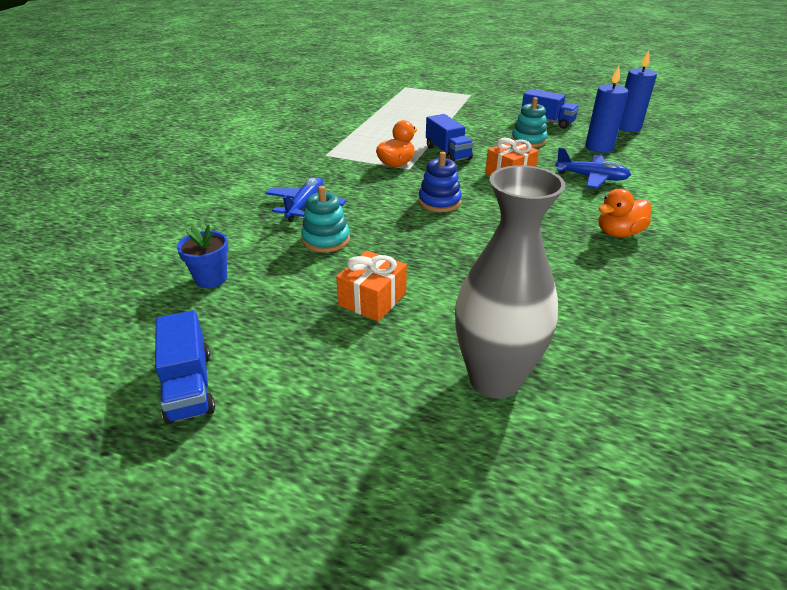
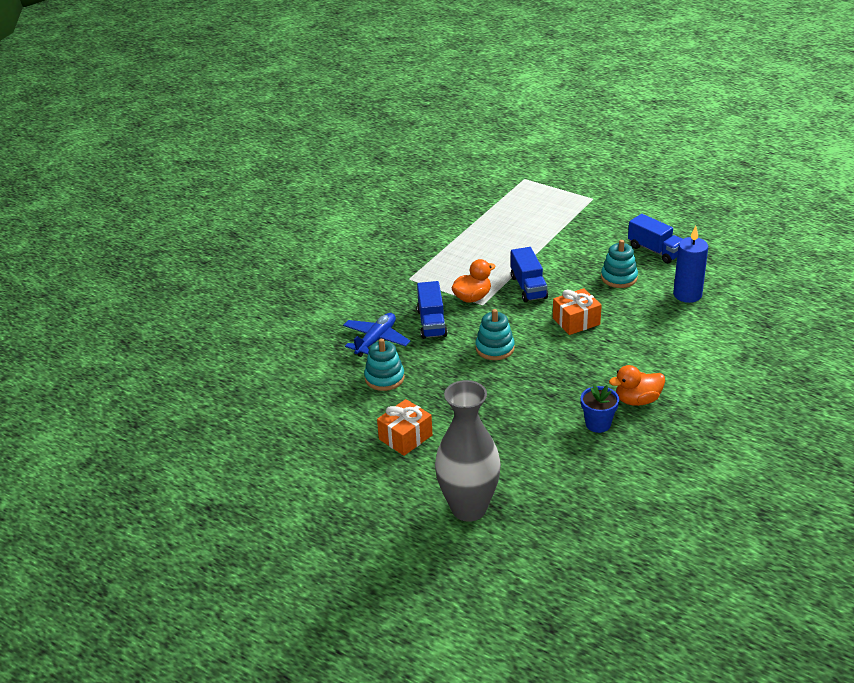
camera: 15 degrees right, 0 degrees up
(189, 386) = (267, 485): blue truck -> blue truck (431, 323)
(211, 278) = (289, 404): blue flower pot -> blue flower pot (598, 424)
(439, 202) = (495, 348): blue stacking toy -> turquoise stacking toy
(591, 178) = (653, 335): blue plane -> none
(627, 127) = (739, 268): blue candle -> none

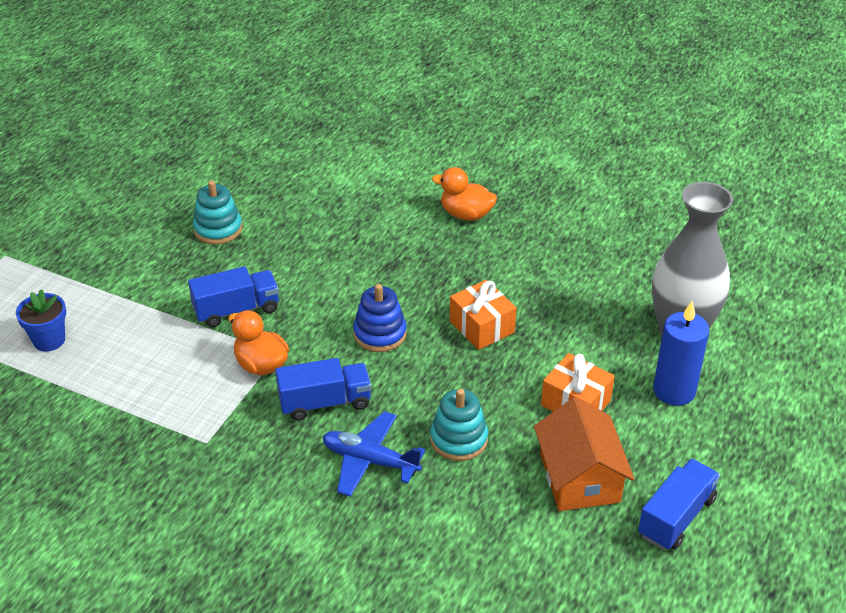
camera: 100 degrees left, 5 degrees up
(335, 430) = (579, 477): none -> orange house
(495, 348) = (380, 334): turquoise stacking toy -> blue stacking toy
(576, 321) = (316, 264): orange gift -> orange gift (482, 327)
(598, 424) = (513, 242): blue flower pot -> blue flower pot (49, 340)
(637, 400) = (466, 214): orange duck -> orange duck turned 135 degrees clockwise
(655, 251) = (156, 199): blue truck -> blue truck (676, 517)
(687, 295) = (258, 176): blue candle -> blue candle (674, 391)

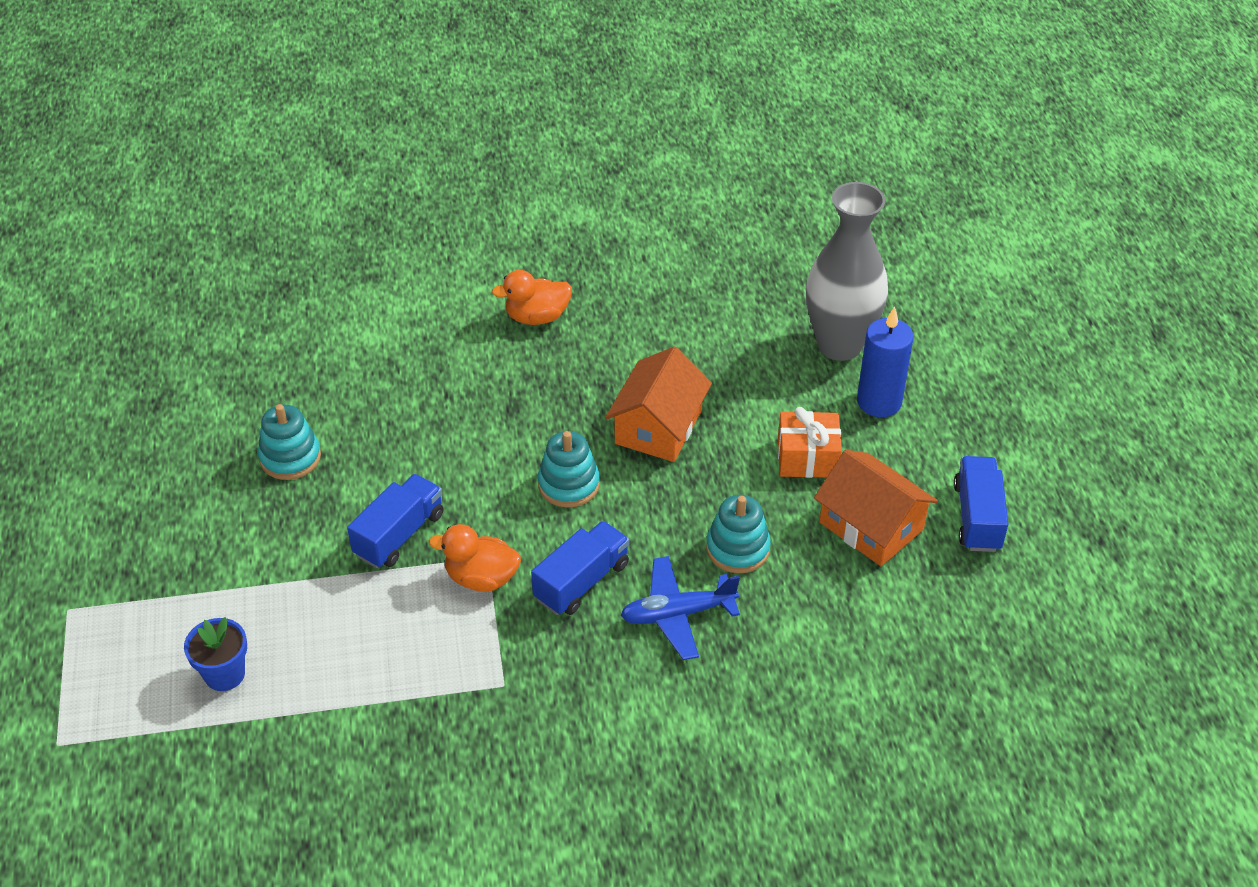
camera: 35 degrees left, 5 degrees up
(380, 334) = (569, 484): blue stacking toy -> turquoise stacking toy
(482, 327) = (658, 427): orange gift -> orange house

